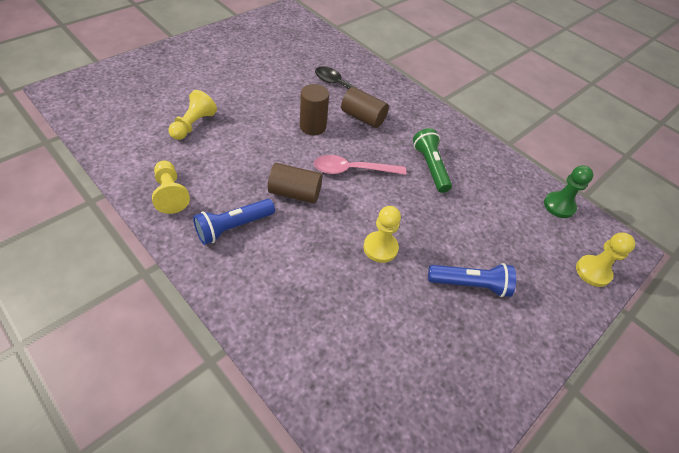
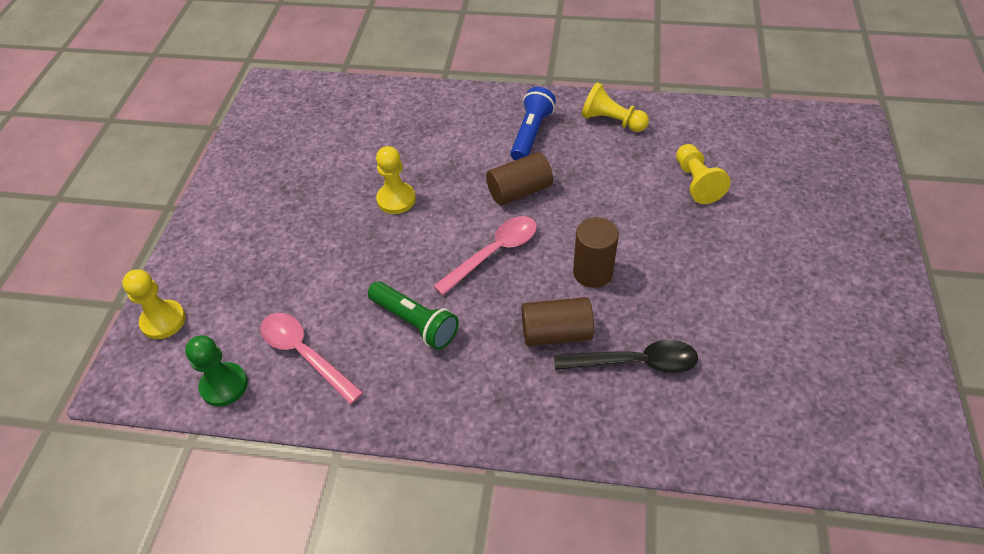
camera: 150 degrees right, 0 degrees up
(469, 284) = (292, 223): blue flashlight -> none
(504, 192) = (304, 354): none -> pink spoon

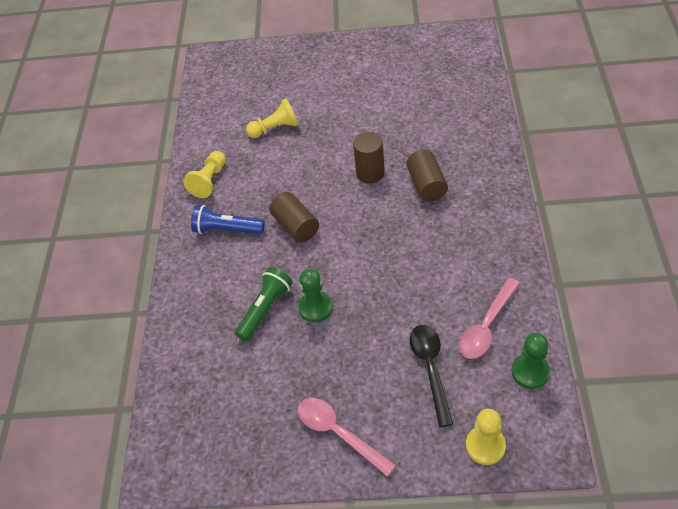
camera: 95 degrees left, 0 degrees up
(396, 199) = (315, 307): yellow pawn -> green pawn
(415, 322) = (438, 264): green flashlight -> green flashlight (265, 309)
(494, 253) = (363, 230): pink spoon -> pink spoon (338, 433)
(635, 362) = (438, 145): black spoon -> black spoon (430, 368)

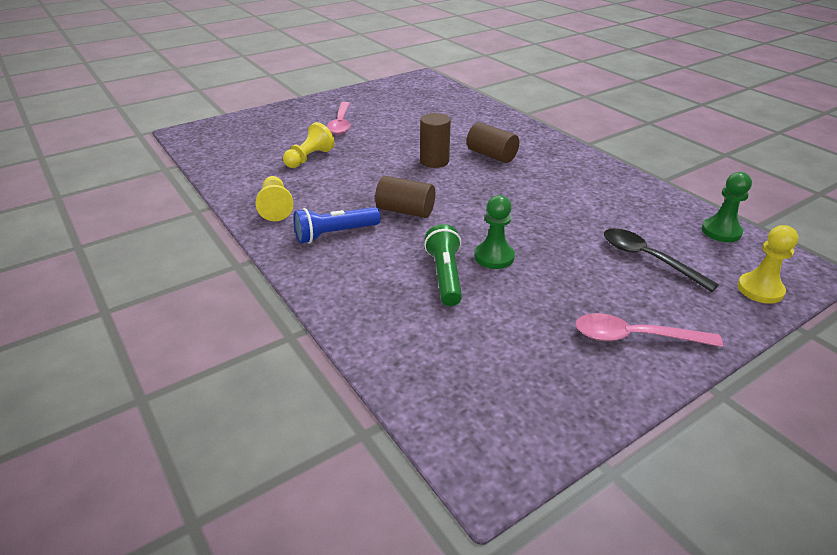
camera: 40 degrees left, 15 degrees down
(486, 326) = (651, 218): pink spoon -> pink spoon (341, 124)

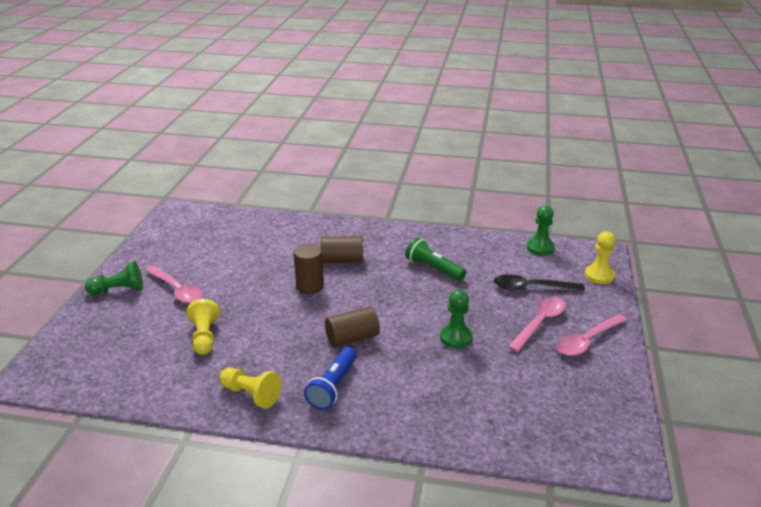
camera: 45 degrees left, 5 degrees down
(308, 108) = (119, 290): none -> green pawn
(445, 276) = (449, 369): green flashlight -> green flashlight (434, 269)
(604, 292) = (540, 323): none -> pink spoon

